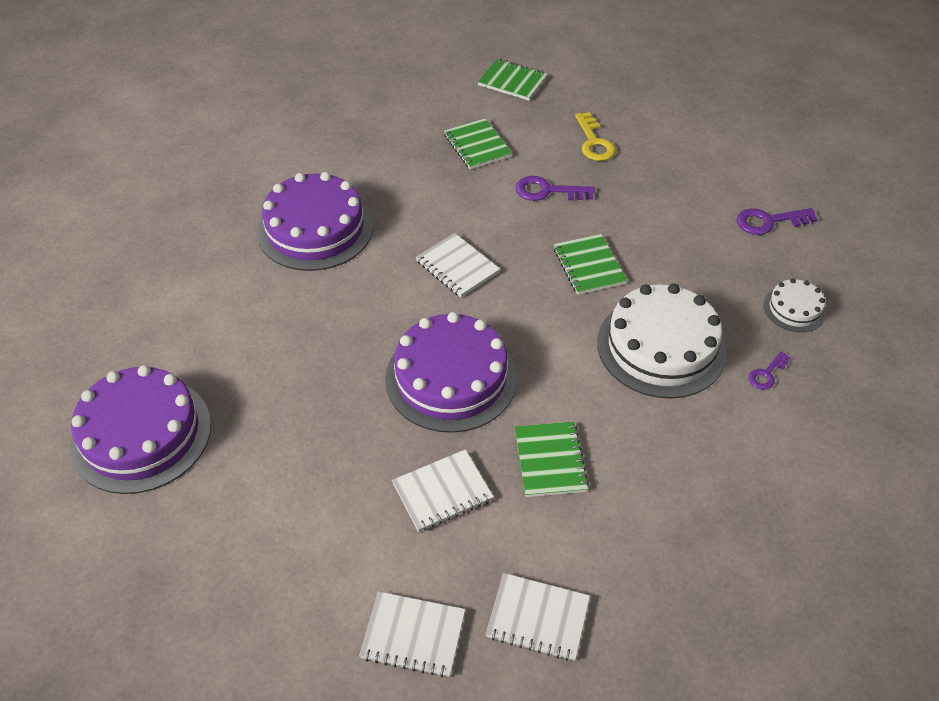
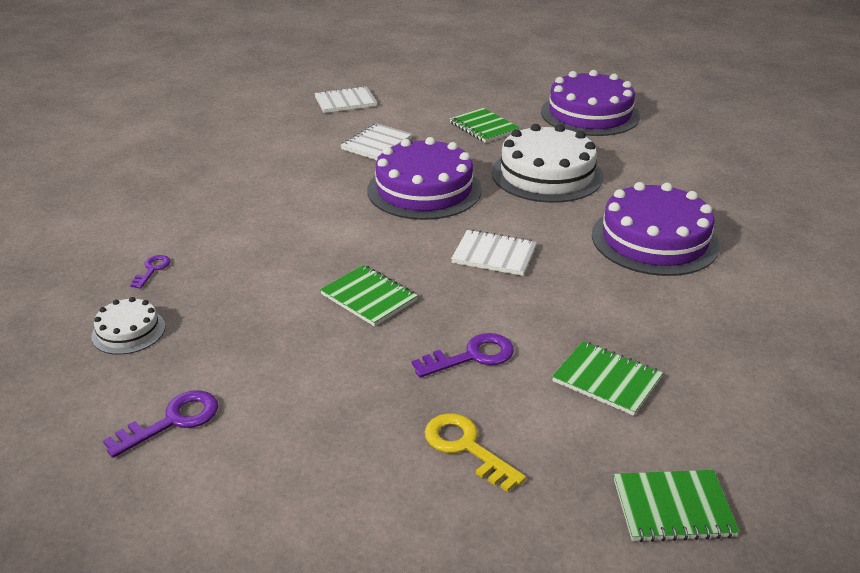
camera: 150 degrees right, 15 degrees down
(537, 618) = (279, 122): white notebook -> none
(550, 460) = (314, 174): green notebook -> green notebook (484, 127)
(661, 346) = (261, 259): white cake -> white cake (547, 174)

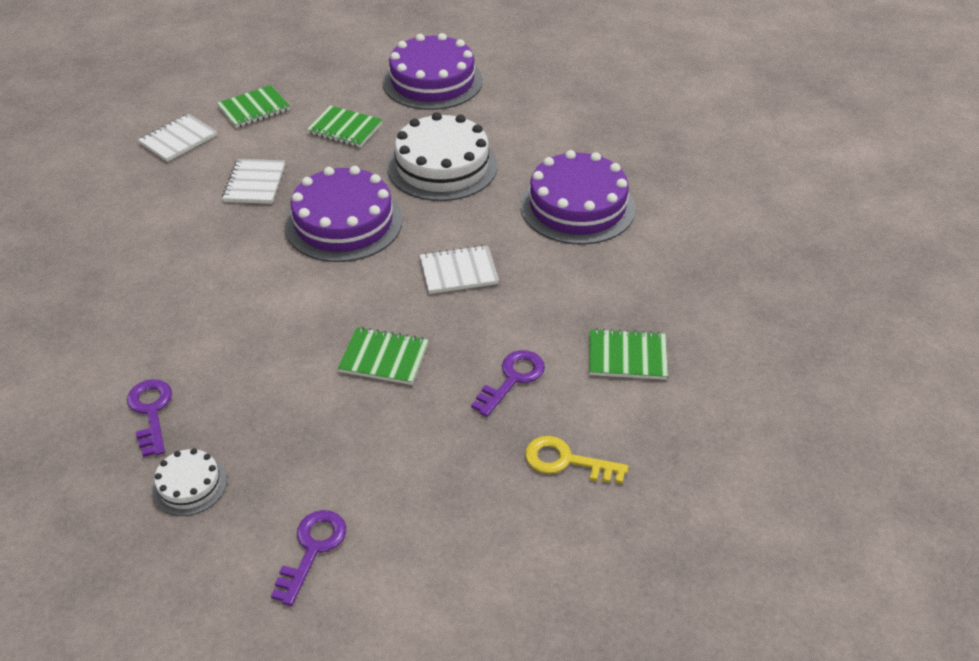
camera: 30 degrees left, 10 degrees up
(152, 270) = (151, 412): purple key -> purple key, size x1.64
(673, 508) = (737, 442): green notebook -> green notebook (254, 108)

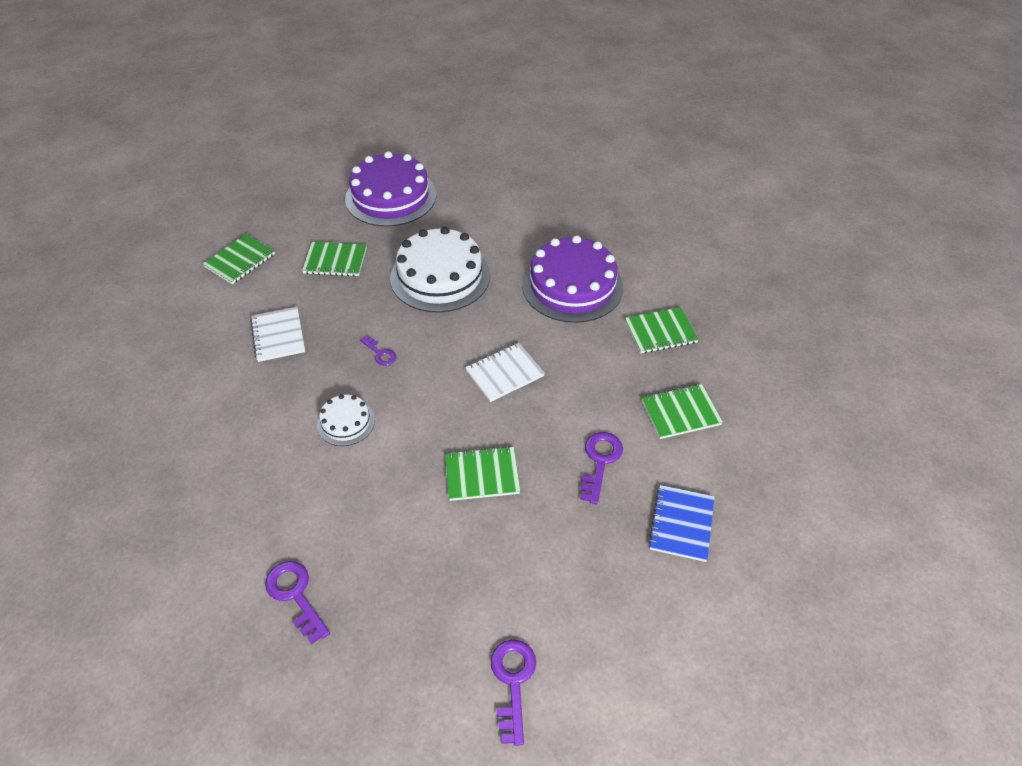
camera: 20 degrees left, 5 degrees up
(178, 139) = (182, 309): white notebook -> none
(189, 485) = (369, 657): white cake -> white cake (346, 422)
(343, 222) = (380, 353): purple cake -> purple key
(567, 461) = (681, 524): yellow key -> blue notebook
(650, 273) = (660, 332): none -> green notebook

